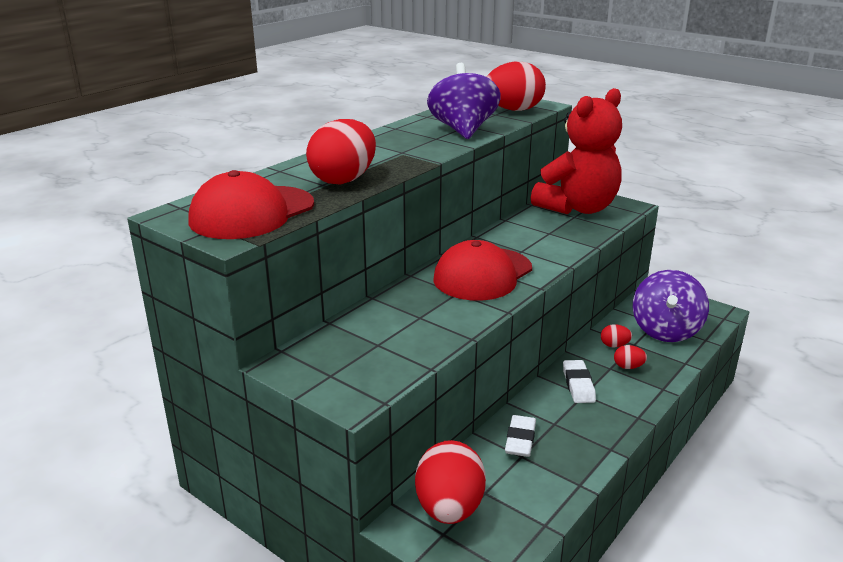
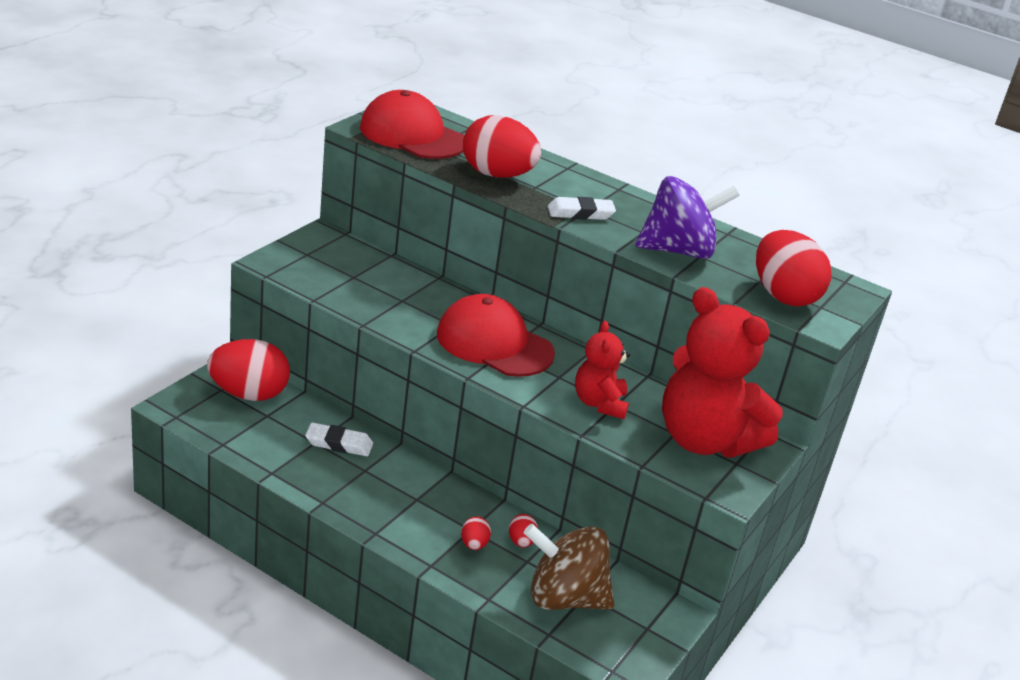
camera: 80 degrees right, 5 degrees up
(552, 238) = (599, 403): none -> red teddy bear
(578, 385) = (434, 497): white eraser -> white eraser (580, 213)
(665, 331) = (564, 598): purple spinning top -> brown spinning top

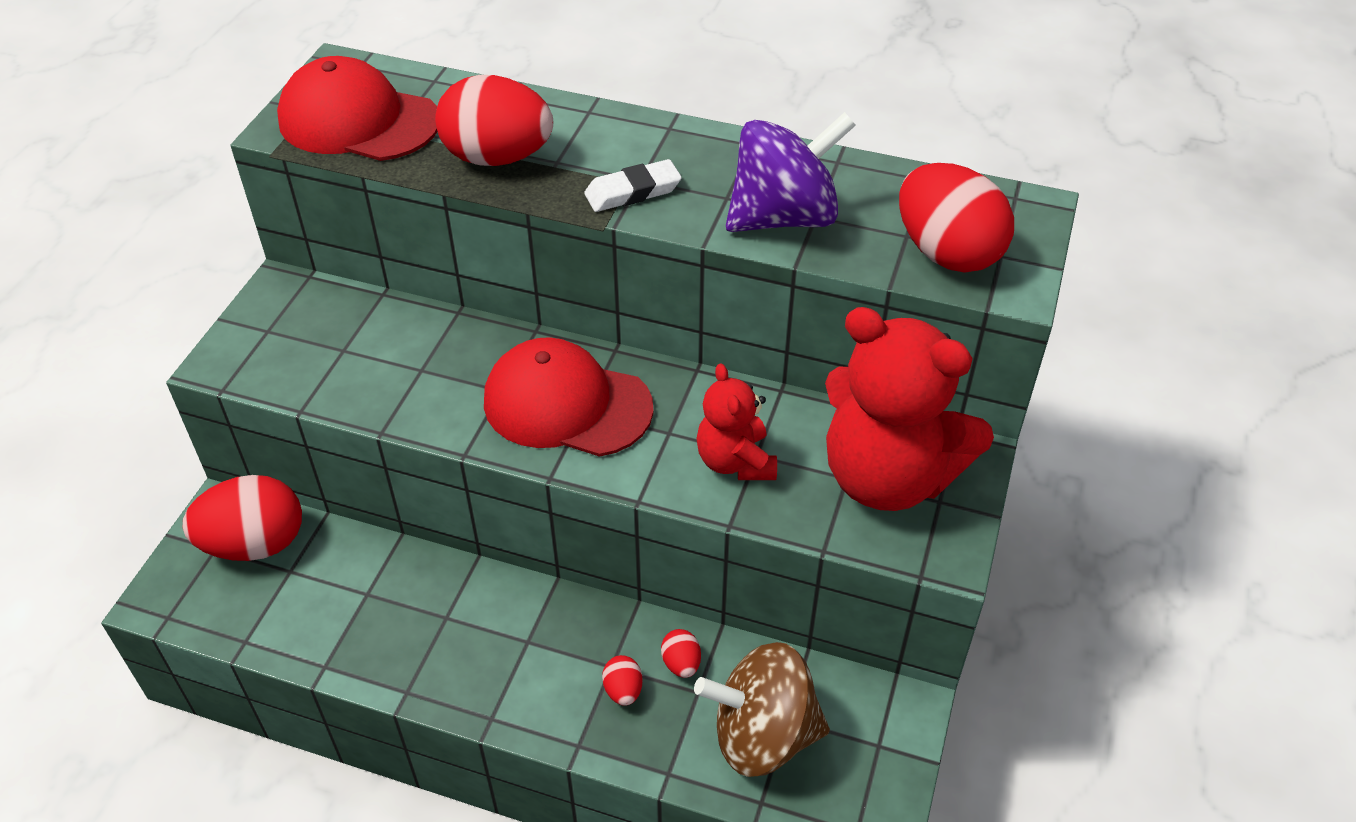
camera: 10 degrees left, 15 degrees up
(339, 444) = (399, 585): white eraser -> none

